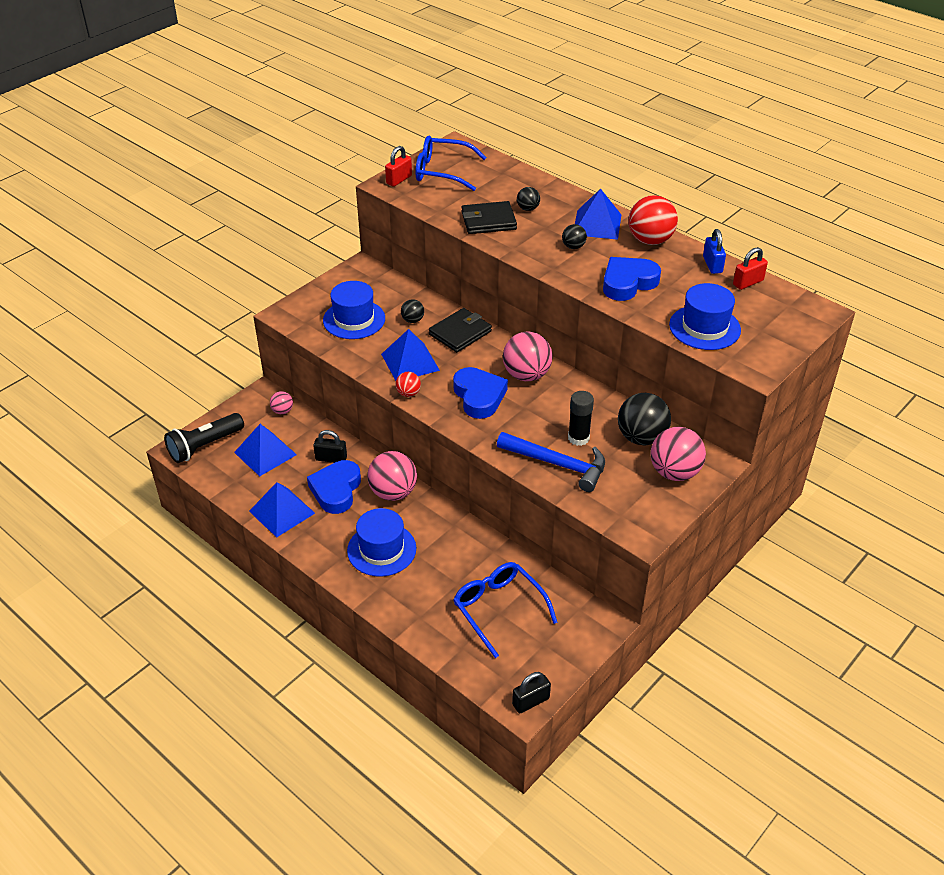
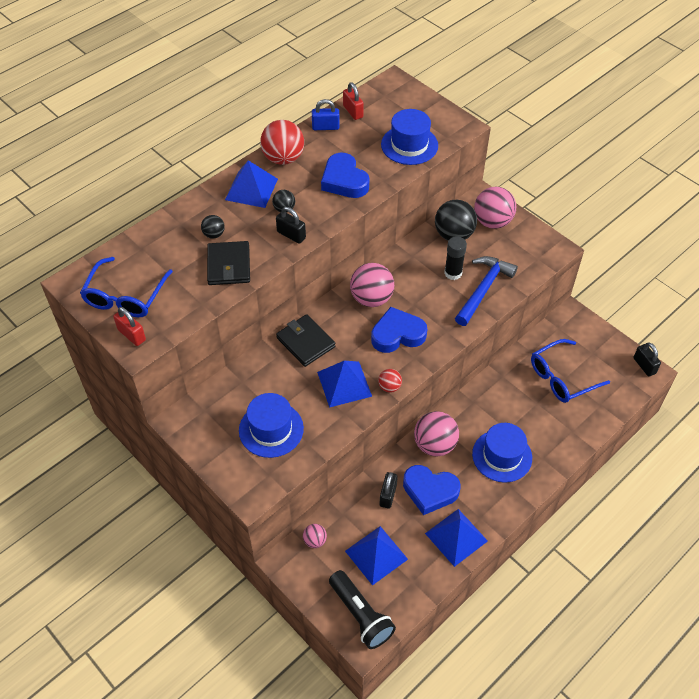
camera: 85 degrees left, 10 degrees up
(412, 320) = (280, 379): black ball -> none
(537, 254) = (291, 235): none -> black padlock

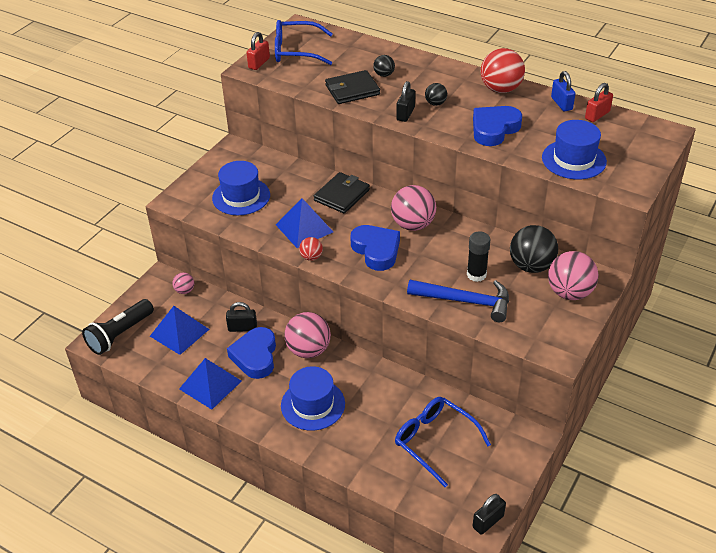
camera: 75 degrees right, 10 degrees down
(251, 189) = (449, 81): blue pyramid -> none

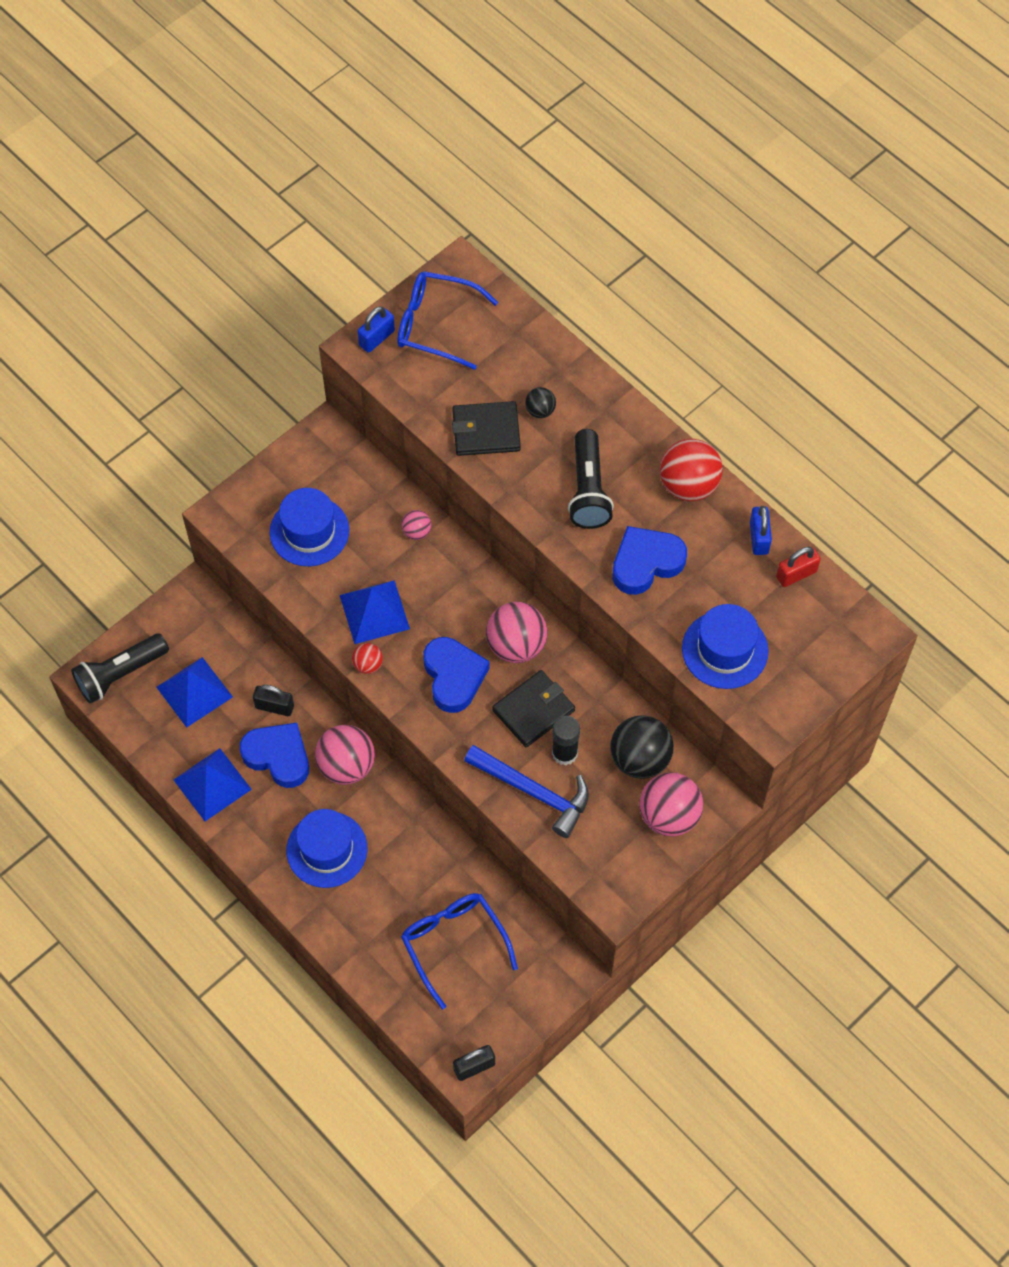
camera: 15 degrees right, 20 degrees up
(185, 290) = (217, 624): pink ball -> pink ball (416, 532)
(255, 356) = (278, 756): blue heart -> blue heart turned 105 degrees clockwise
(259, 63) = (376, 338): red padlock -> blue padlock
(342, 195) = (442, 566): black wallet -> black wallet (533, 710)
(405, 114) = (540, 500): black padlock -> none
(435, 103) = (588, 490): black ball -> black flashlight

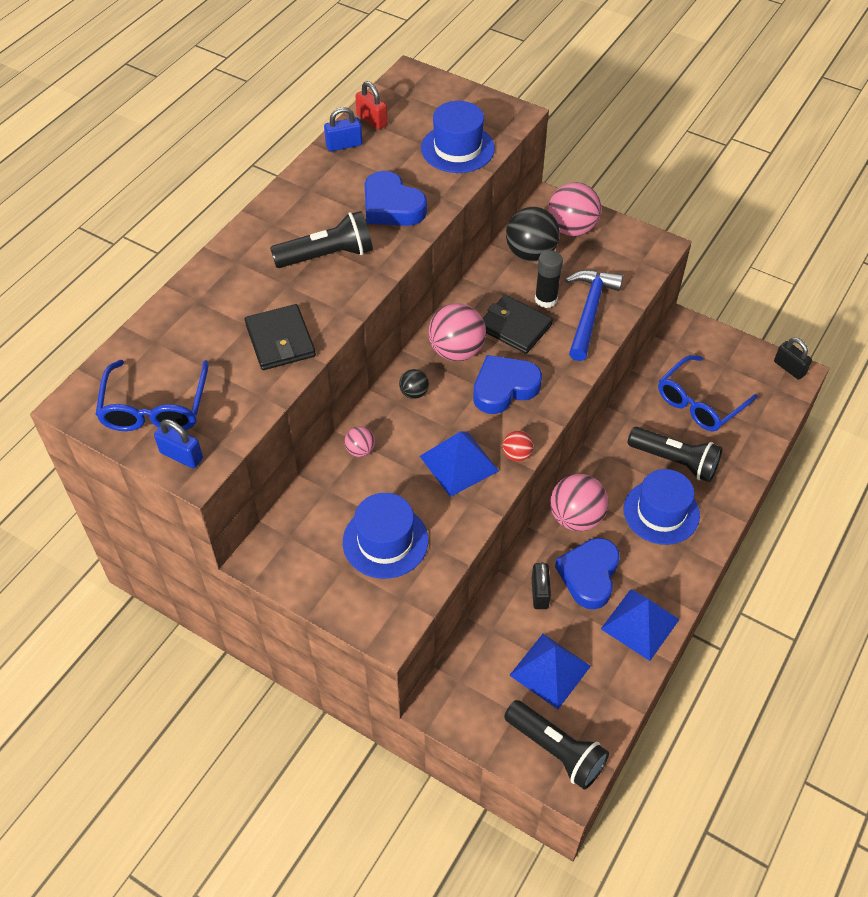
camera: 105 degrees left, 10 degrees down
(384, 887) = (675, 461): none -> black flashlight
(540, 410) = (246, 305): black ball -> black ball (414, 393)
(688, 485) = (303, 193): red ball -> none

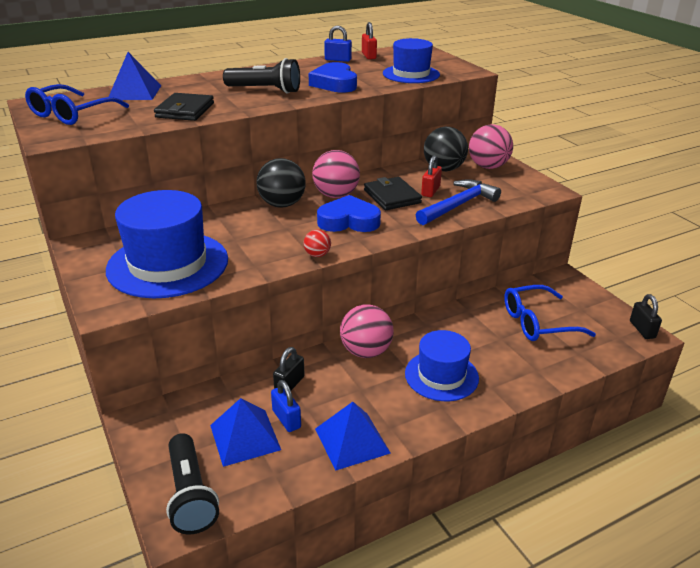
camera: 30 degrees right, 20 degrees down
(181, 455) = (53, 133): blue padlock -> blue padlock (286, 419)
(360, 450) = (211, 218): pink ball -> none
(385, 541) = (168, 264): blue hat -> blue hat, size x1.60
(414, 393) = (282, 204): black ball -> black ball, size x1.98
(459, 463) = (269, 245): blue pyramid -> blue pyramid (135, 92)
(546, 299) = (430, 191): black glue stick -> red padlock
(589, 575) = (340, 390): blue heart -> none
(675, 461) = (483, 349): black flashlight -> none

